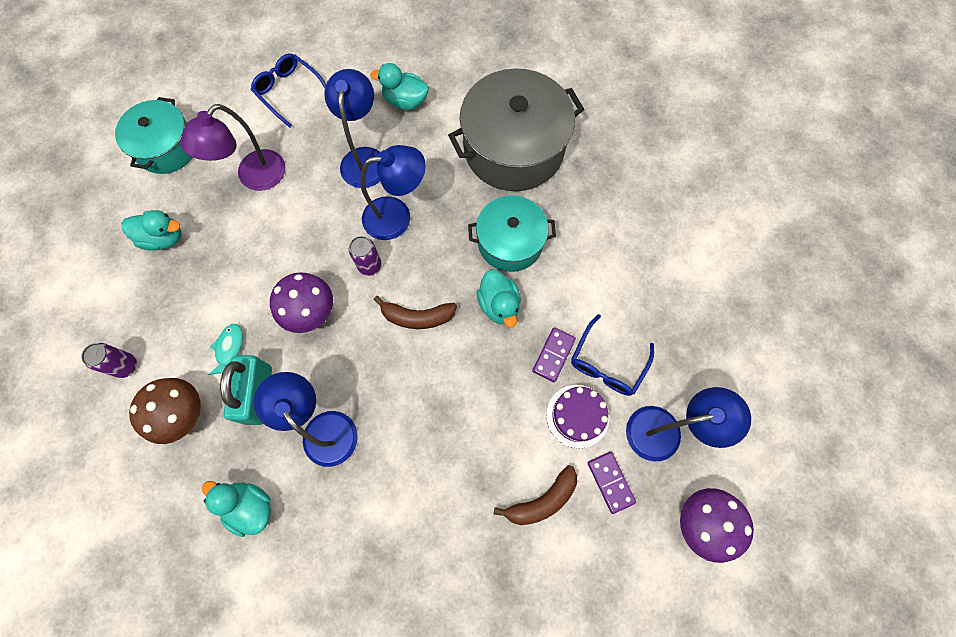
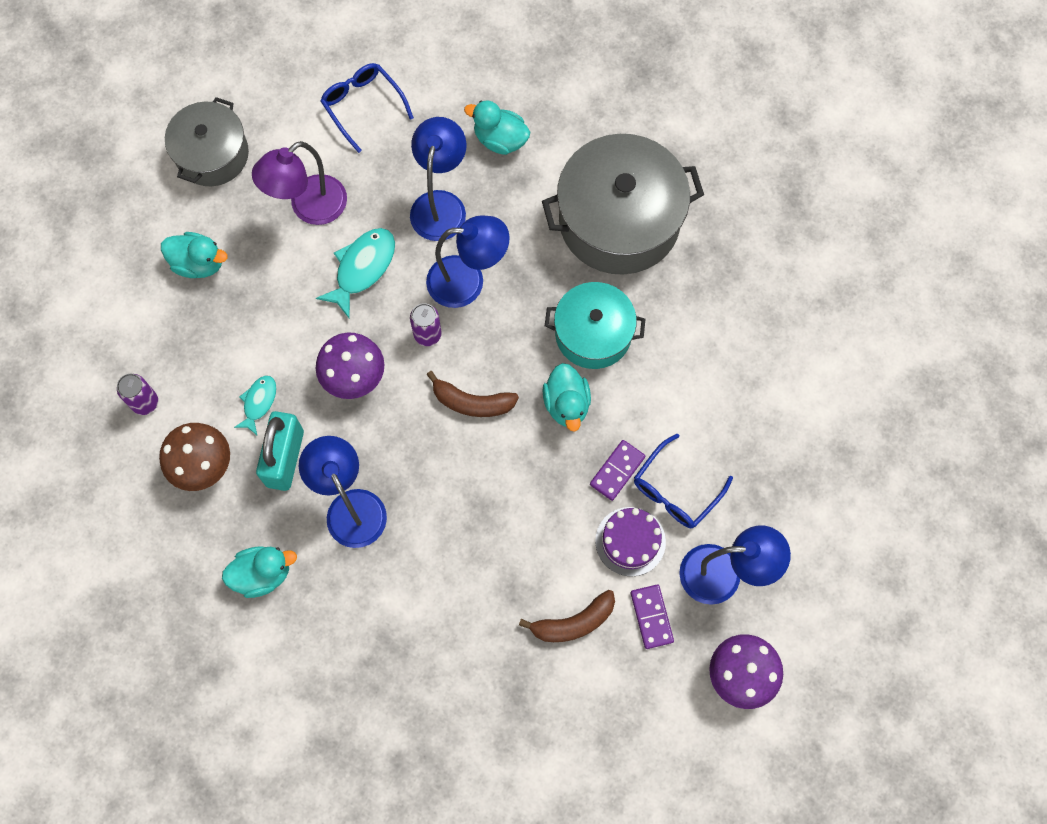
camera: 10 degrees right, 0 degrees up
(167, 148) = (212, 154): turquoise pot -> grey pot
(250, 506) = (262, 574): turquoise duck -> turquoise duck turned 120 degrees clockwise
(306, 219) = (362, 268): none -> turquoise fish

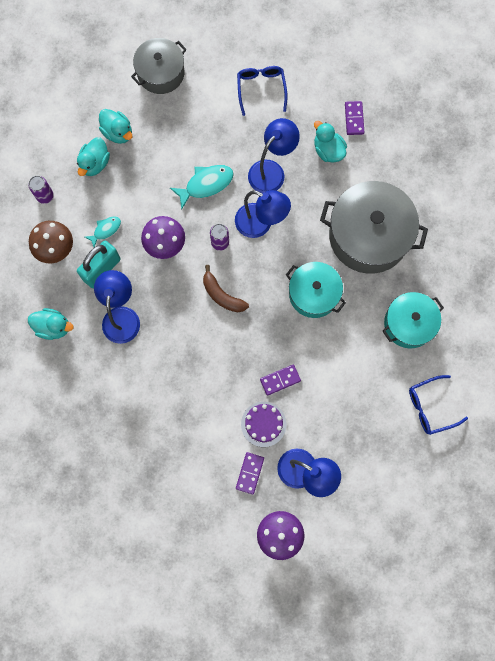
camera: 30 degrees right, 5 degrees up
(309, 208) = (196, 133): purple lamp -> none
(509, 82) = (354, 119): none -> purple domino
(566, 404) = (274, 326): turquoise duck -> turquoise duck (95, 163)
(573, 622) = (205, 451): brown banana -> none
(676, 489) = (307, 410): blue glasses -> blue glasses (431, 407)
(739, 305) = (409, 324): none -> turquoise pot

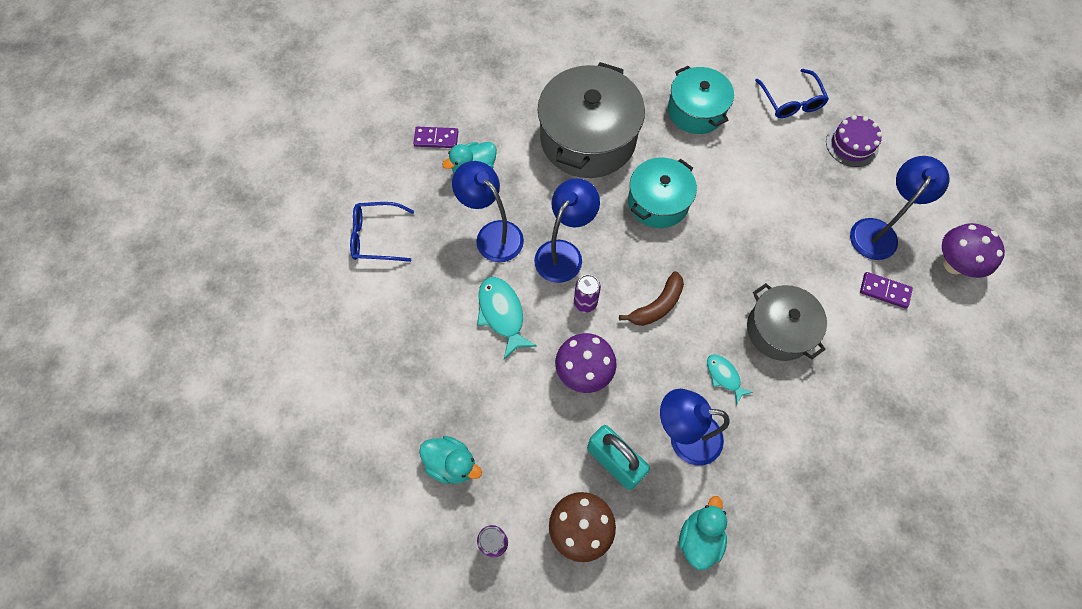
camera: 85 degrees left, 10 degrees down
(105, 230) = (556, 453): turquoise fish -> turquoise fish (724, 376)
(118, 132) = (408, 427): turquoise duck -> none
(161, 73) = (326, 362): grey pot -> grey pot (779, 330)
(263, 424) = (822, 271): purple cake -> purple cake (851, 145)
(280, 380) = (766, 248): purple domino -> none

